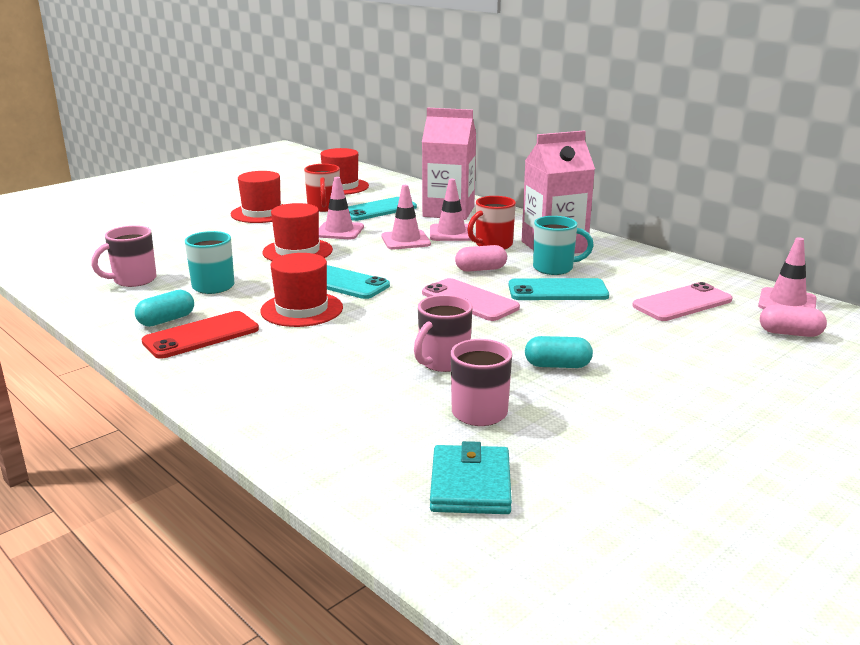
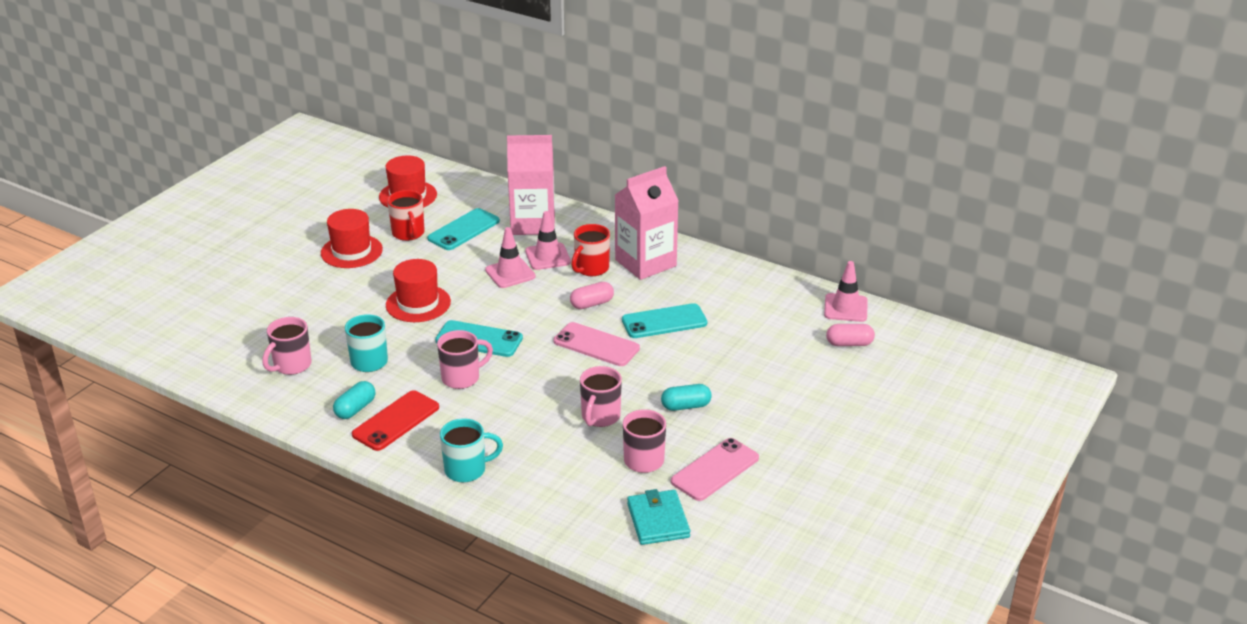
camera: 15 degrees left, 10 degrees up
(302, 309) = (462, 378): red hat -> pink mug
(339, 231) = (442, 268): pink traffic cone -> none
(554, 268) = (654, 293): turquoise mug -> turquoise mug (467, 470)
(682, 303) = (766, 321): pink phone -> pink phone (715, 470)

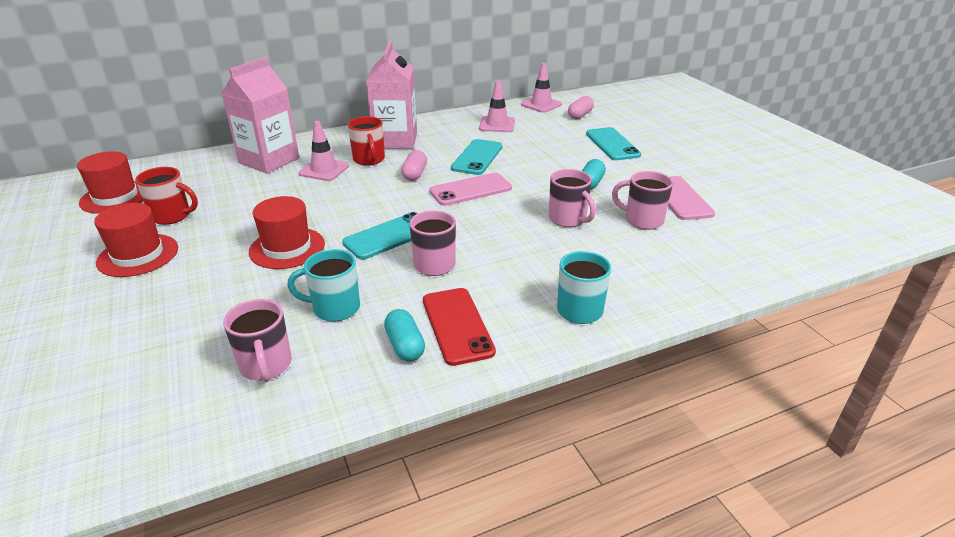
camera: 55 degrees left, 0 degrees up
(463, 230) = (219, 190): turquoise phone -> turquoise phone (612, 144)
(510, 273) = (319, 191): pink traffic cone -> pink traffic cone (497, 125)
(658, 520) = (728, 240): turquoise wallet -> none

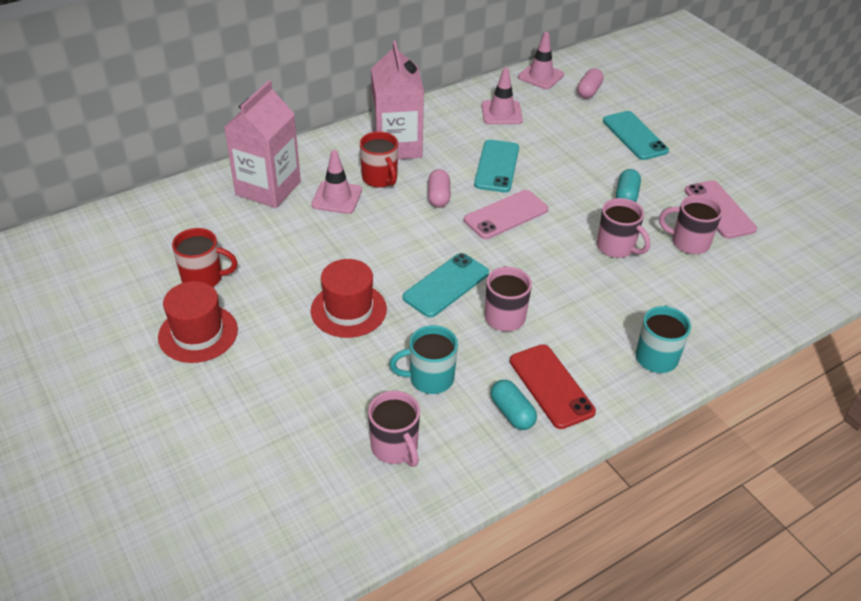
camera: 10 degrees left, 10 degrees up
(115, 197) = (124, 257): red hat -> none

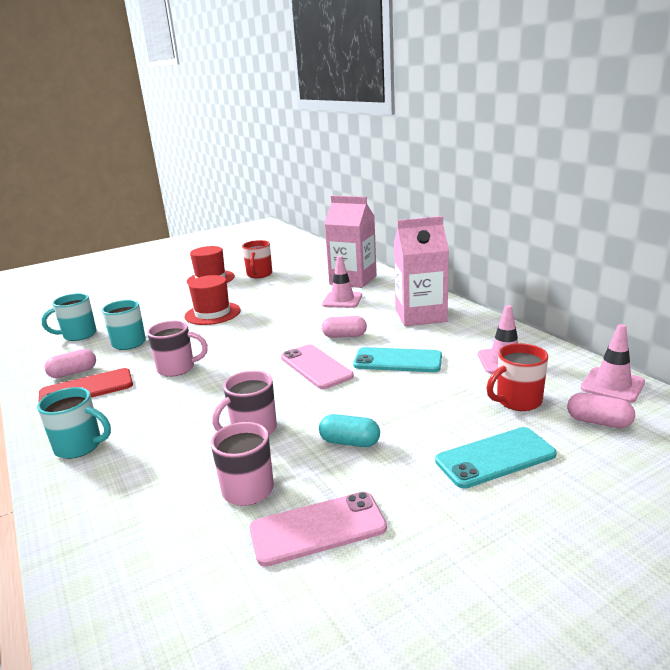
camera: 95 degrees right, 20 degrees down
(380, 179) = (369, 312): red mug -> red mug (517, 401)
(395, 447) = (78, 335): pink mug -> turquoise mug
(446, 285) = (225, 344): turquoise phone -> none
(512, 413) = (73, 373): turquoise capsule -> pink capsule

